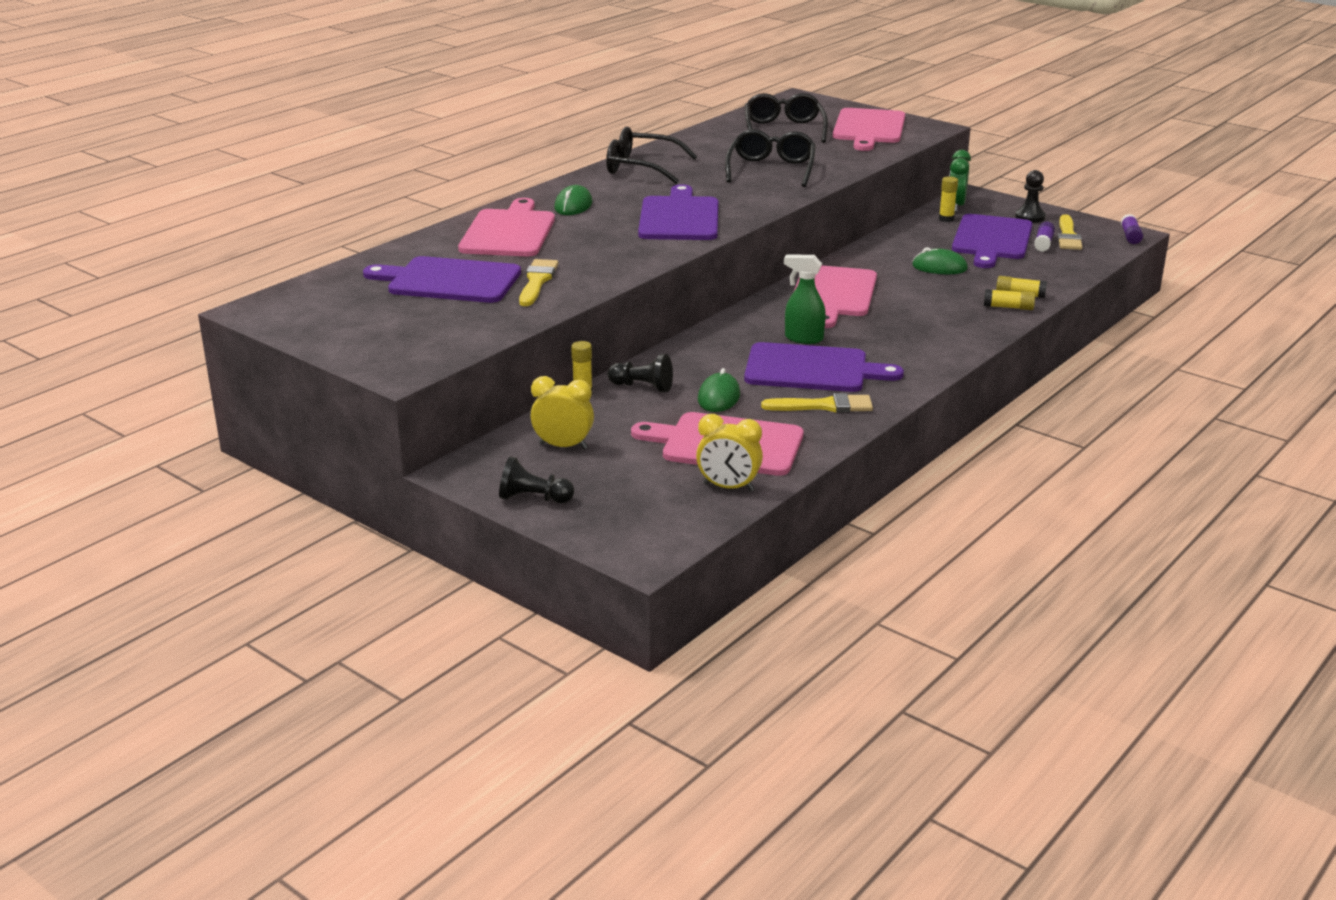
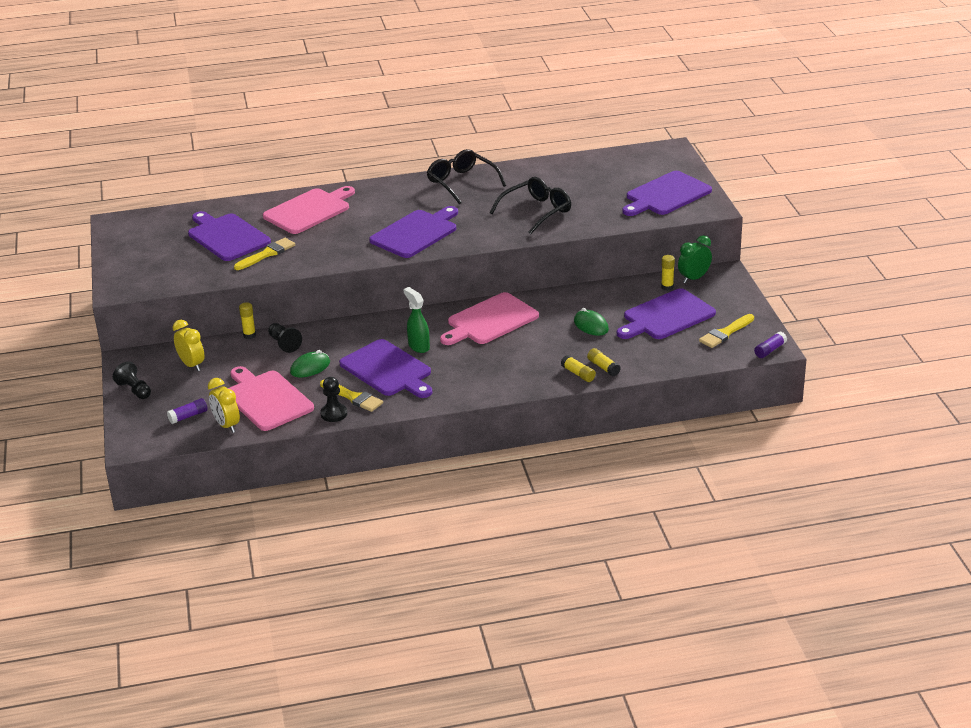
camera: 40 degrees right, 5 degrees up
(573, 205) = (374, 202): green mouse -> none
(784, 129) = (607, 177): black glasses -> none
(868, 128) = (666, 195): pink cutting board -> purple cutting board
(1030, 217) = (729, 307): black pawn -> black pawn (334, 414)
(1043, 243) = (696, 333): purple glue stick -> purple glue stick (188, 416)

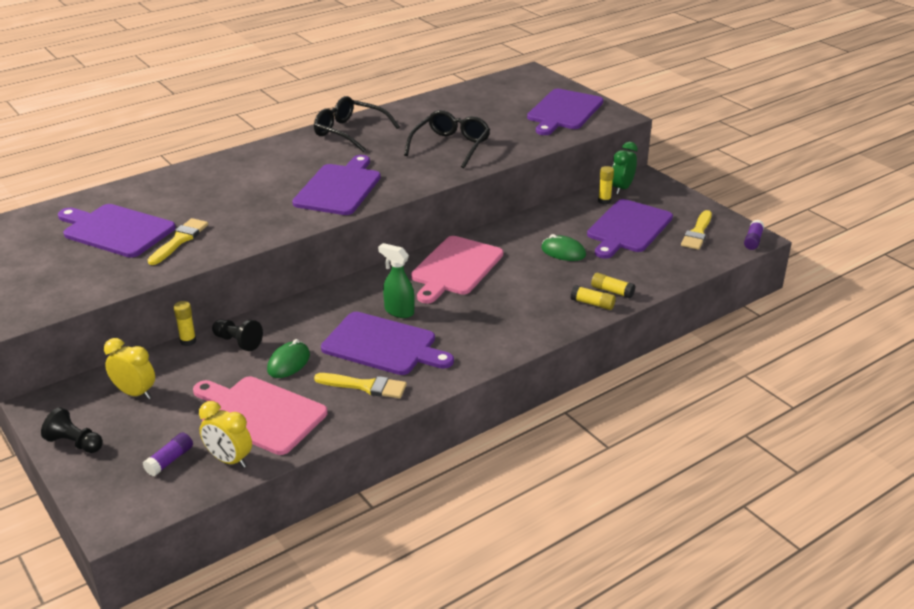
camera: 25 degrees left, 0 degrees up
(309, 210) = (198, 186): pink cutting board -> none
(334, 414) = (356, 412): black pawn -> none

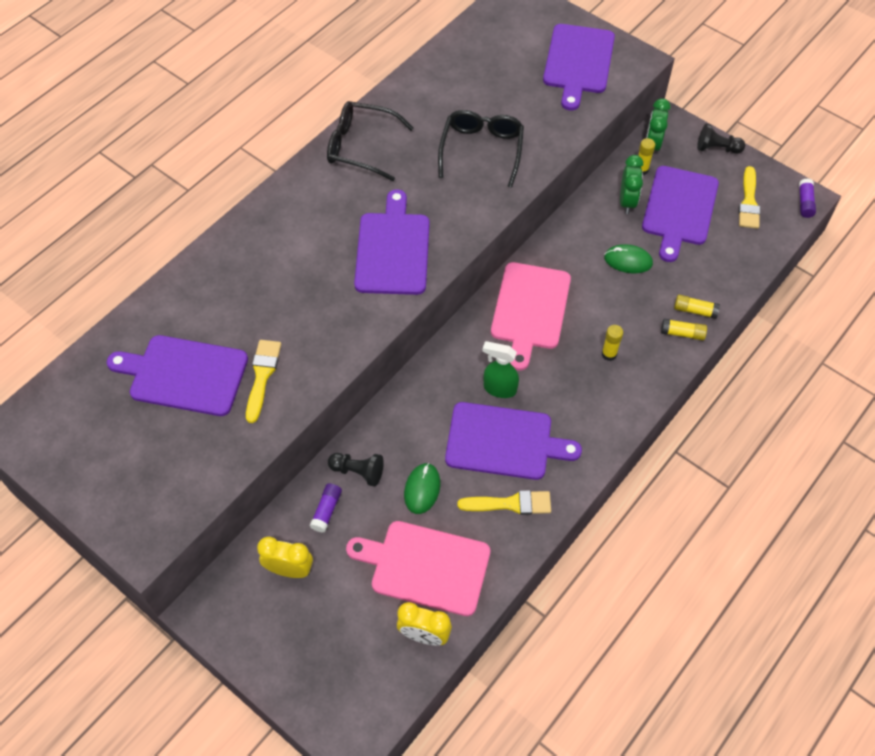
camera: 15 degrees left, 25 degrees up
(75, 443) = (264, 652): black pawn -> black pawn (717, 148)
(170, 460) = (368, 650): purple glue stick -> purple glue stick (326, 510)
(188, 341) = (307, 483): yellow glue stick -> yellow glue stick (609, 354)
(581, 217) = (627, 202): none -> green clock

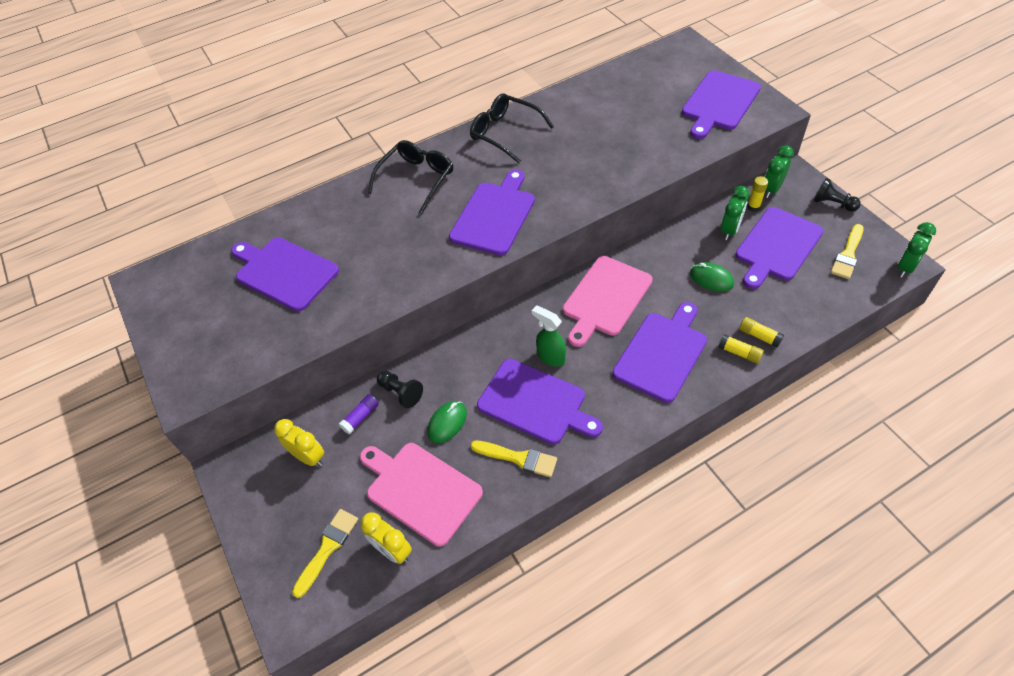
camera: 25 degrees right, 5 degrees down
(262, 376) = (342, 288): yellow brush -> yellow brush (327, 548)
(482, 149) = (605, 154): black glasses -> black glasses (417, 178)
(609, 354) = (662, 353): yellow glue stick -> purple cutting board
(805, 203) = (905, 267): purple glue stick -> green clock

